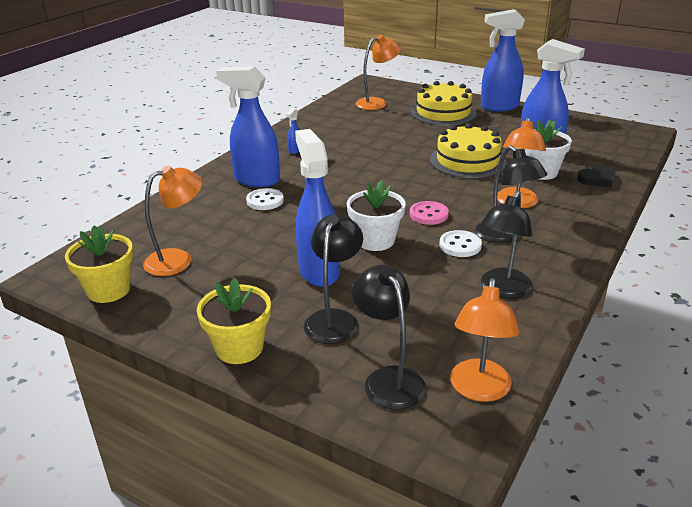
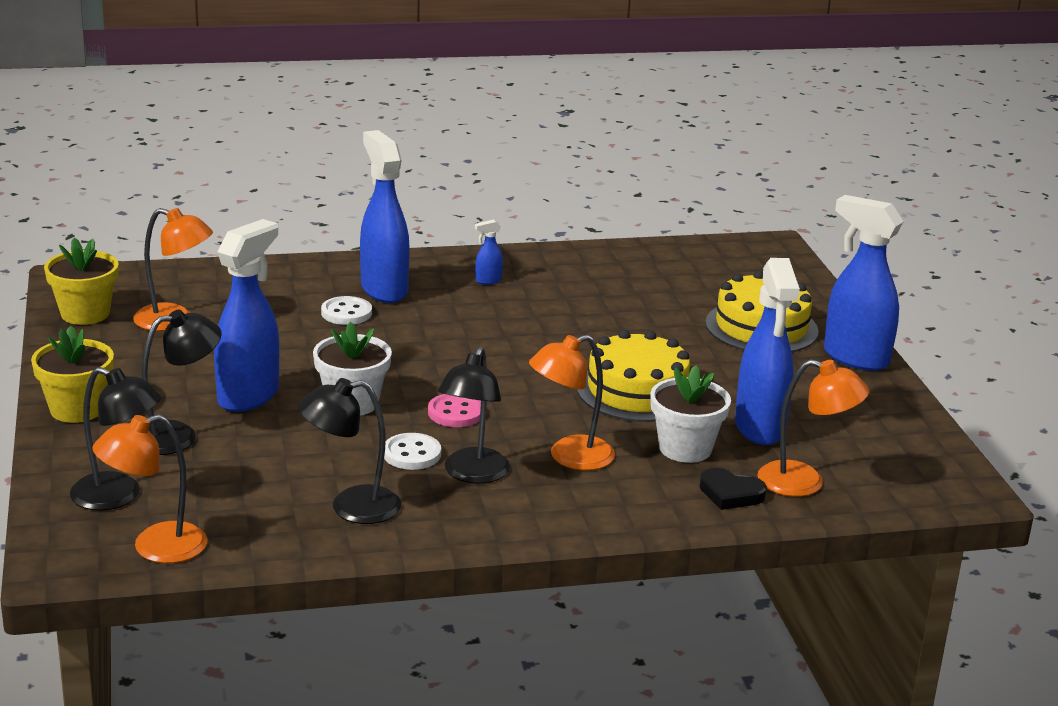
camera: 45 degrees right, 5 degrees down
(377, 103) = (712, 275): orange lamp -> orange lamp (804, 483)
(388, 379) = (118, 496): black lamp -> black lamp turned 90 degrees clockwise

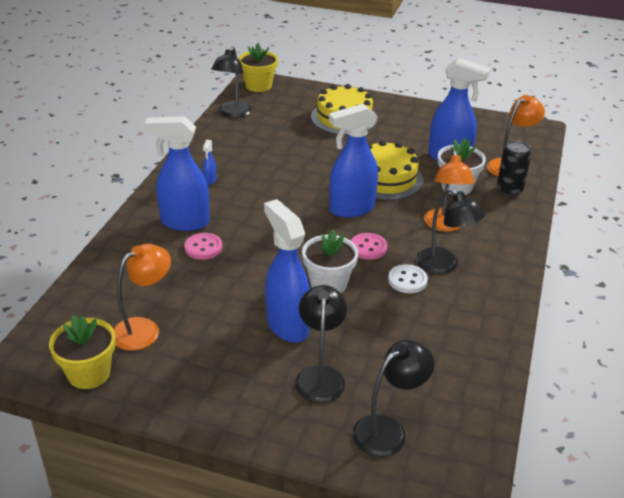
camera: 60 degrees left, 10 degrees up
(77, 409) = (244, 419): yellow flower pot -> yellow flower pot (258, 86)
(155, 547) = (466, 429): orange lamp -> none
(346, 313) = (203, 247): white button -> pink button
(351, 507) = (457, 324): black lamp -> black lamp (233, 113)
(730, 494) = (509, 190): black heart -> black can
(855, 358) = (396, 106): blue spray bottle -> blue spray bottle (351, 209)

